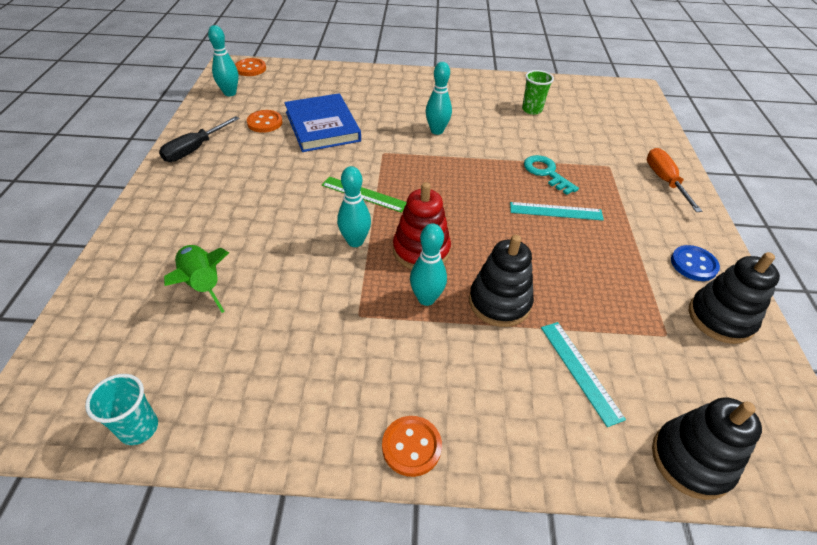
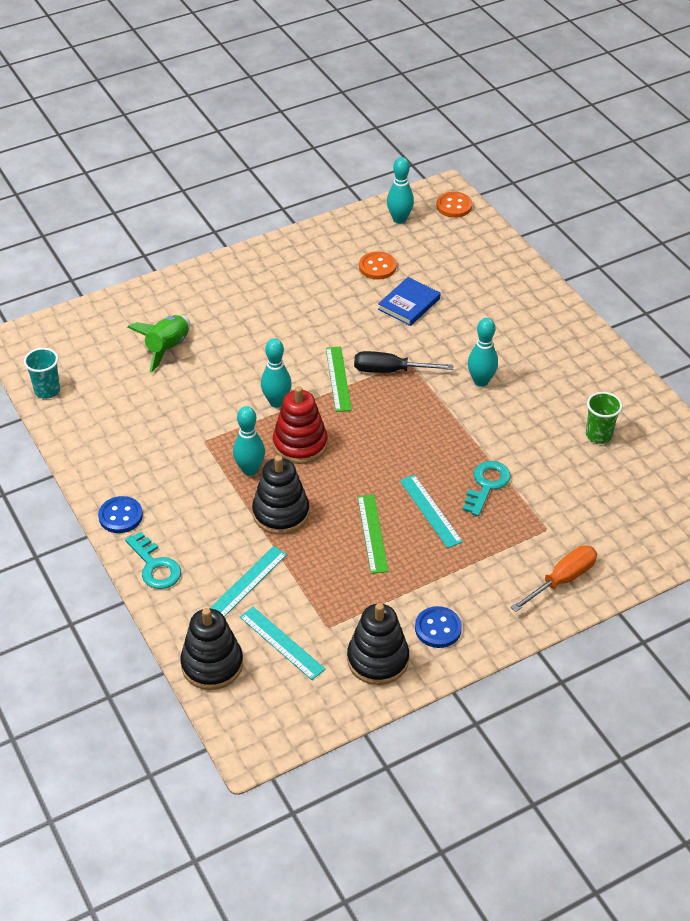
camera: 60 degrees right, 0 degrees up
(194, 150) = (300, 251): black screwdriver -> black screwdriver (389, 370)
(322, 126) = (409, 304): blue book -> blue book, size x0.62
(411, 446) = (120, 516): orange button -> blue button
(513, 447) = (155, 566): none -> turquoise key
(562, 254) = (372, 533): none -> green ruler
(677, 381) = (281, 643): none -> turquoise ruler

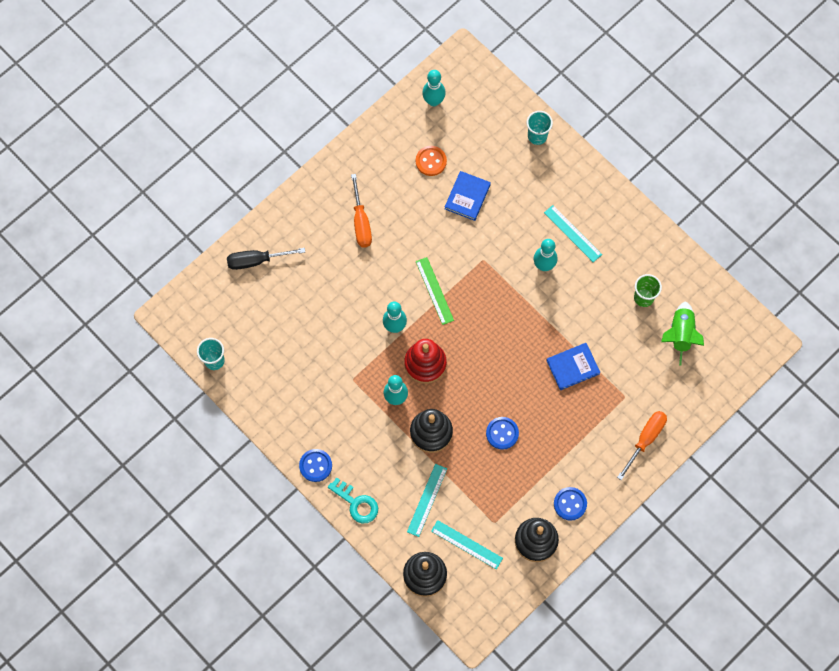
camera: 15 degrees left, 25 degrees up
(167, 348) = (292, 293): green rocket -> green rocket (680, 334)
(275, 303) = (361, 222): none -> orange screwdriver
(372, 533) = (502, 433): green ruler -> blue button
(389, 370) = (471, 272): black screwdriver -> black screwdriver (256, 260)
(430, 511) = (538, 402): turquoise ruler -> turquoise ruler (572, 233)
(454, 206) = (474, 74): orange button -> none
(487, 485) = (573, 367): turquoise key -> blue book
(509, 268) = (537, 136): none -> turquoise cup

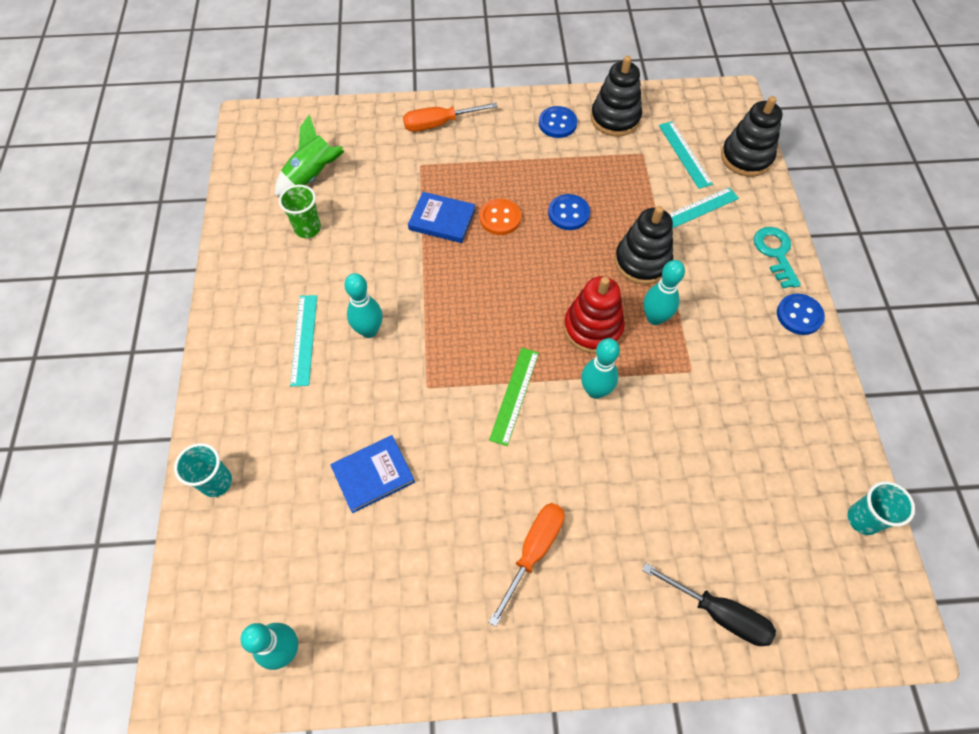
camera: 140 degrees left, 10 degrees down
(431, 161) = (372, 560): orange button -> orange button (500, 218)

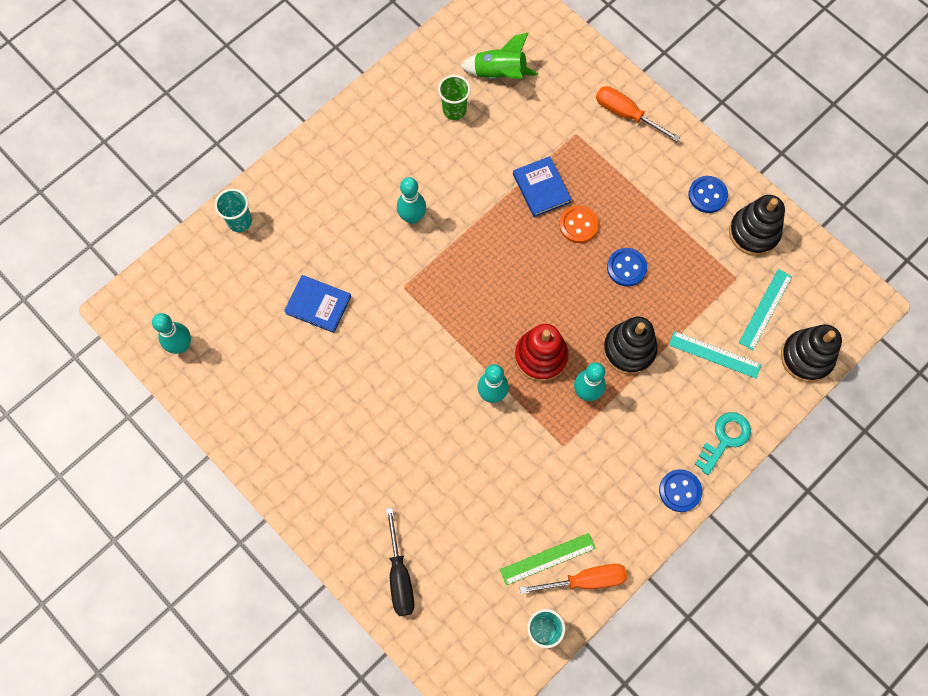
camera: 50 degrees right, 10 degrees up
(304, 339) = (371, 184): turquoise ruler -> none
(514, 395) = (444, 345): green ruler -> green ruler (547, 559)
(534, 550) = (349, 437): orange screwdriver -> orange screwdriver (586, 580)

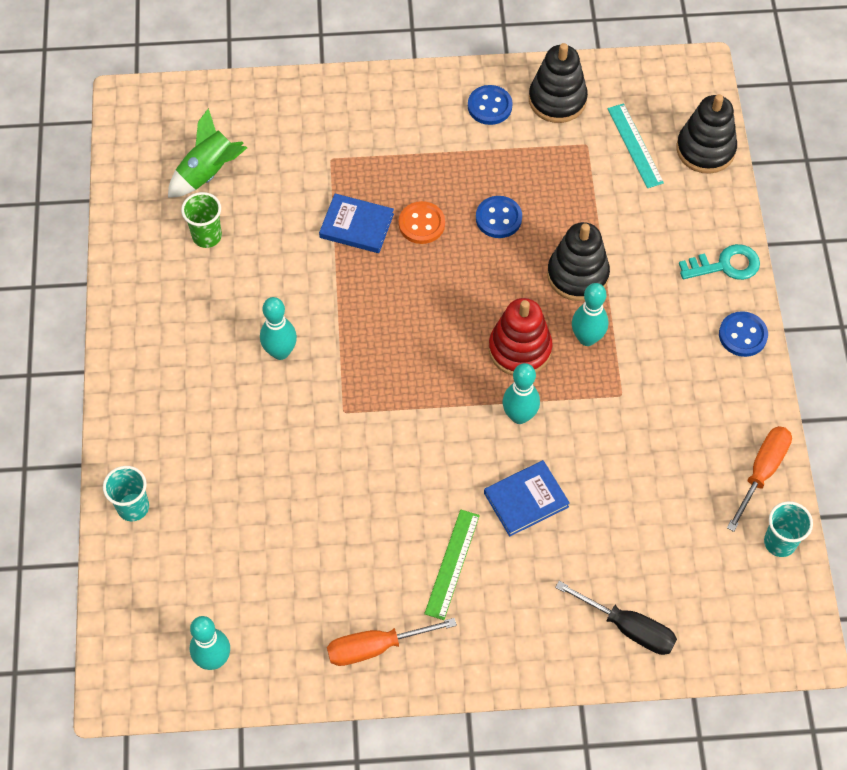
camera: 50 degrees left, 10 degrees down
(318, 305) = (291, 500): blue book -> blue book (526, 500)
(547, 559) = (716, 488): green ruler -> green ruler (452, 564)
(625, 114) = (350, 107): orange screwdriver -> orange screwdriver (374, 647)
(714, 354) = (641, 214): turquoise ruler -> none
(725, 439) = (725, 265): turquoise key -> turquoise key turned 90 degrees clockwise

